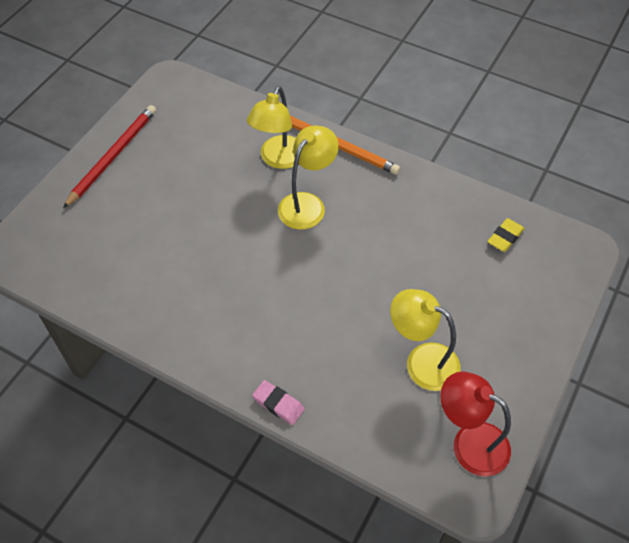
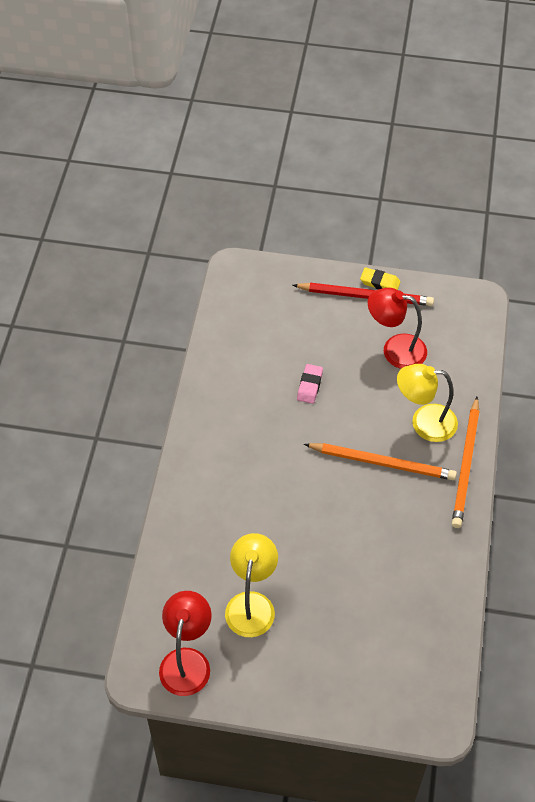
camera: 70 degrees right, 0 degrees up
(187, 154) = (395, 349): none -> red lamp
(278, 404) = (171, 506): pink eraser -> pink eraser (309, 386)
(307, 204) = (382, 463): yellow lamp -> orange pencil
(505, 237) = (420, 644): yellow eraser -> yellow eraser (380, 282)

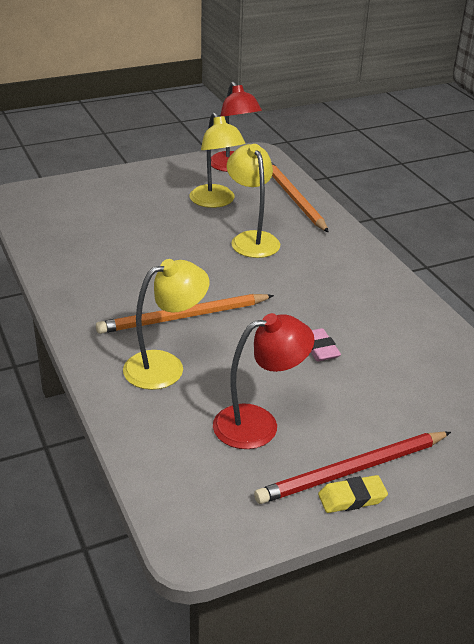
camera: 145 degrees right, 20 degrees down
(262, 528) = (252, 239): none -> yellow lamp
(466, 465) = (92, 348): orange pencil -> orange pencil (293, 198)

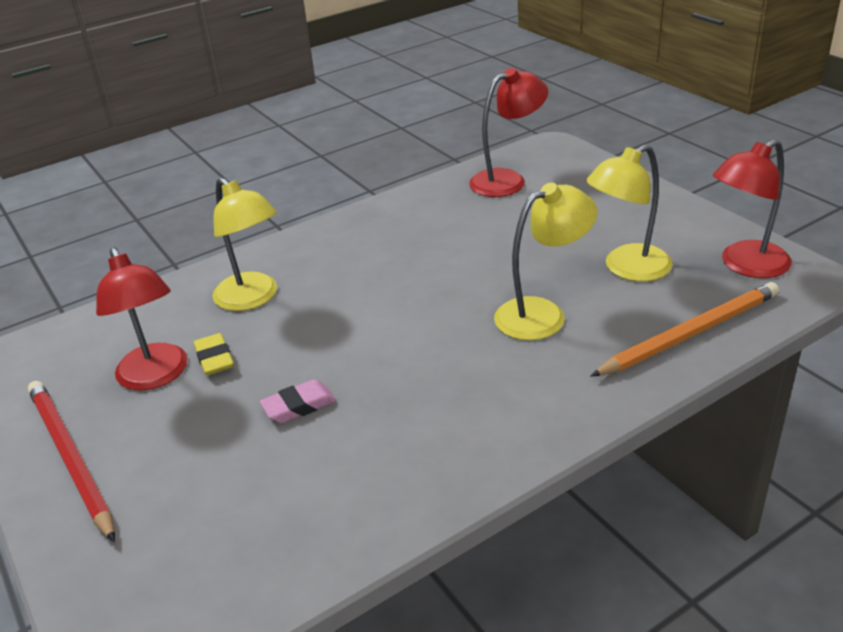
camera: 85 degrees right, 0 degrees up
(58, 222) = (507, 180): none -> red lamp
(183, 317) = (344, 293): orange pencil -> none
(352, 498) = (27, 461): yellow eraser -> yellow eraser (214, 359)

